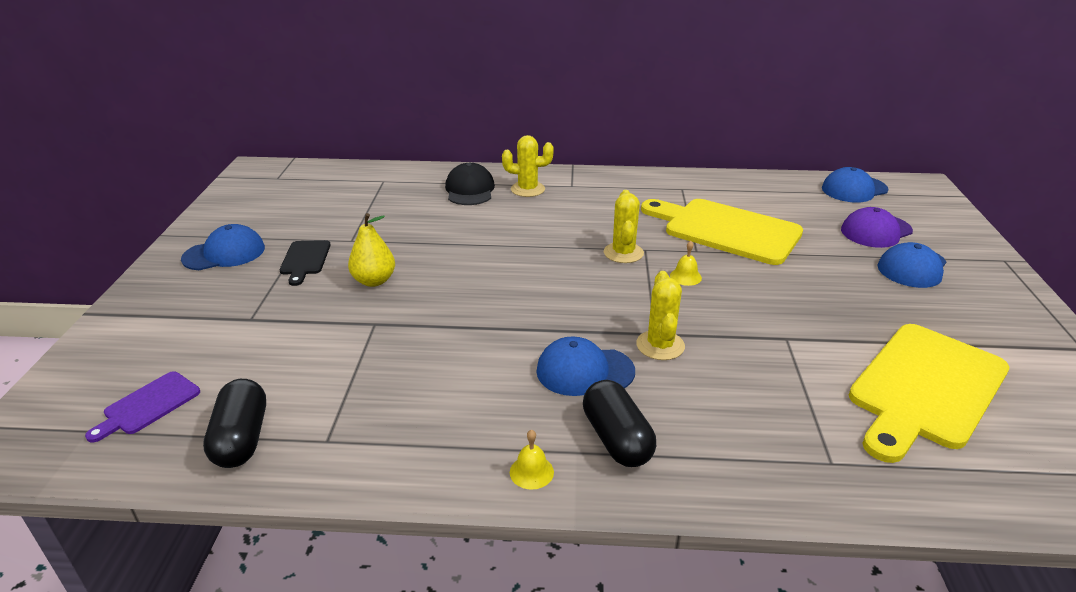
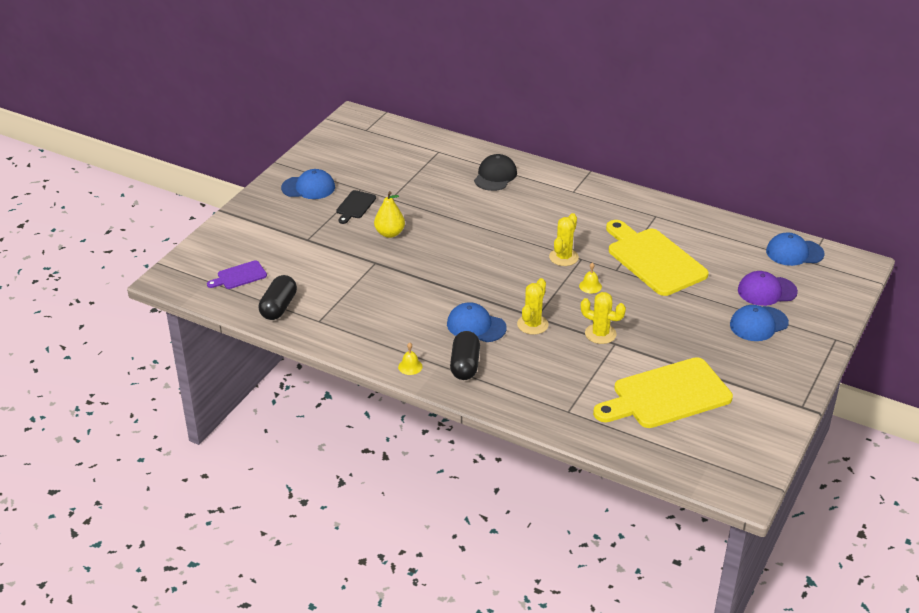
camera: 25 degrees right, 5 degrees up
(527, 189) = (537, 186): yellow cactus -> yellow cactus (600, 334)

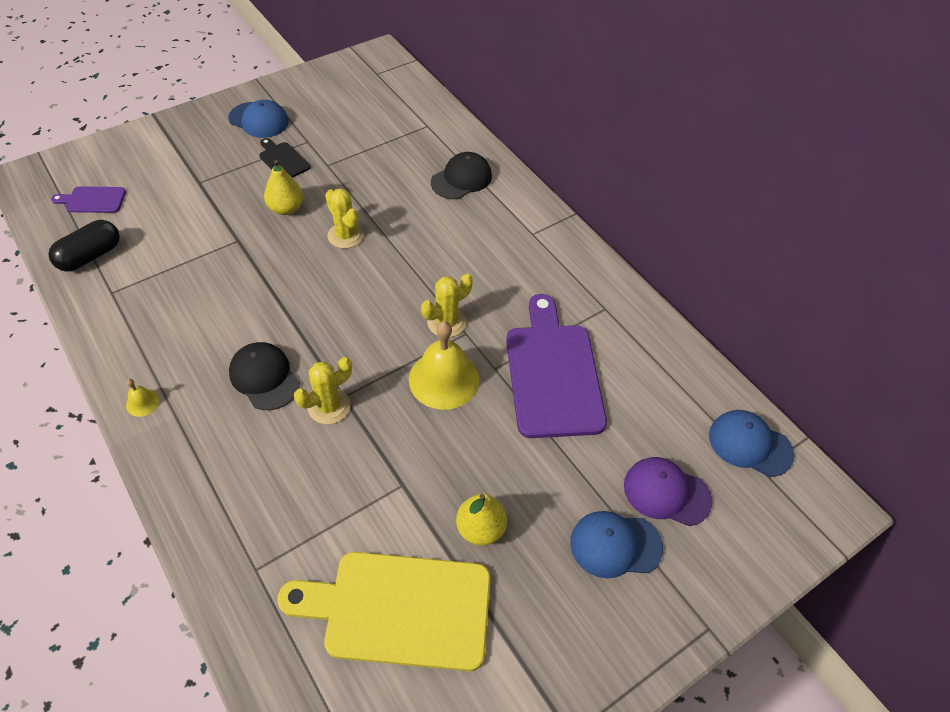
camera: 25 degrees right, 15 degrees up
(355, 206) = (283, 160): black cutting board -> black cutting board turned 90 degrees clockwise
(465, 365) = (202, 431): black capsule -> none
(476, 326) = (264, 377): blue cap -> black cap
(590, 286) = (444, 379): yellow bell -> yellow bell, size x2.29
(600, 334) = (397, 460): yellow cactus -> yellow cactus (345, 235)
(654, 260) = (553, 374): yellow cutting board -> purple cutting board
(678, 345) = (480, 528): none -> yellow pear

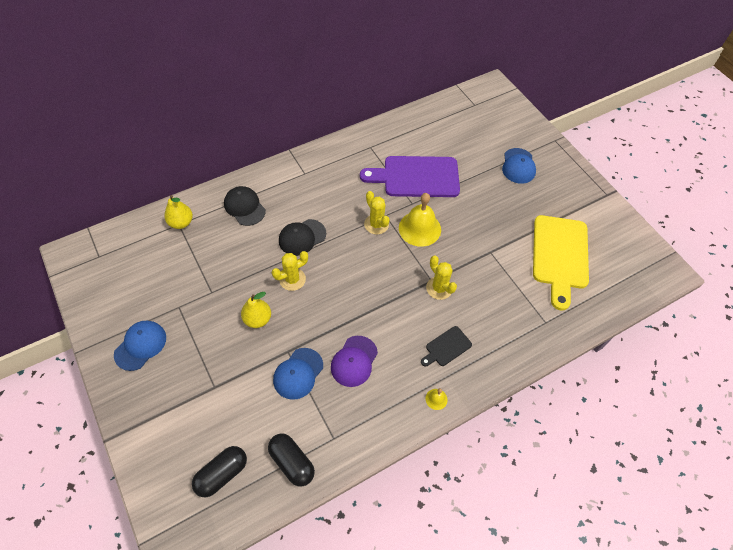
camera: 85 degrees left, 5 degrees up
(93, 200) = (222, 474): purple cutting board -> black capsule
(264, 377) = (416, 325): black cap -> black cap (302, 237)
(283, 160) = (199, 324): black cutting board -> black cutting board (446, 347)
(480, 528) = (514, 219): yellow pear -> yellow pear (181, 223)
(666, 492) = (489, 142): purple cap -> purple cap (354, 361)
(750, 444) = (461, 106): blue cap -> blue cap (298, 373)

